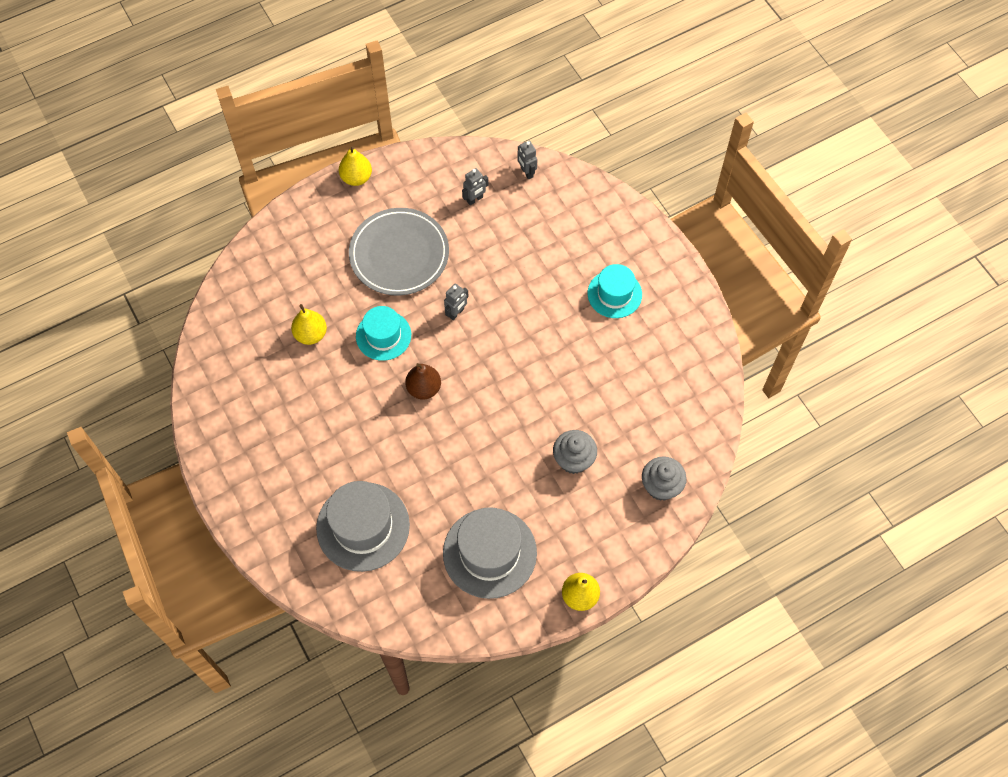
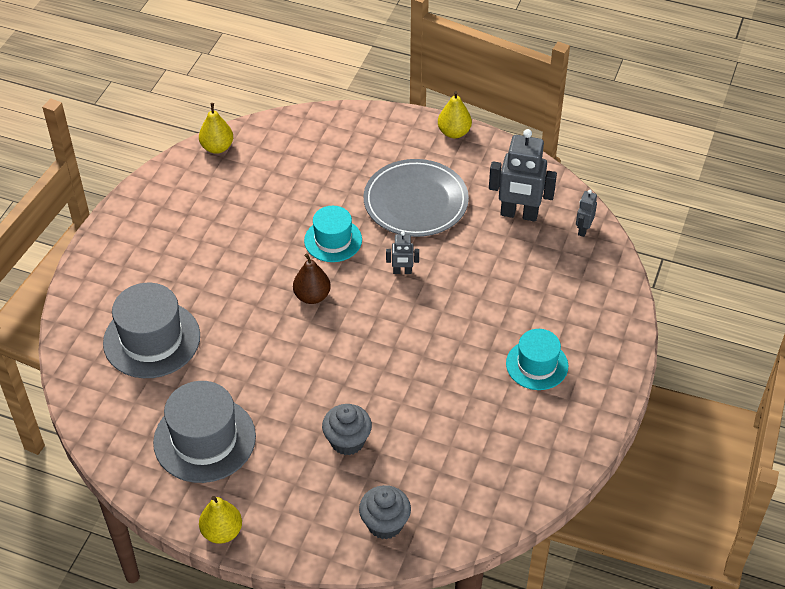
camera: 50 degrees right, 15 degrees down
(311, 334) = (288, 197): yellow pear -> yellow pear (217, 147)
(475, 199) = (519, 214): grey robot -> grey robot, size x2.03

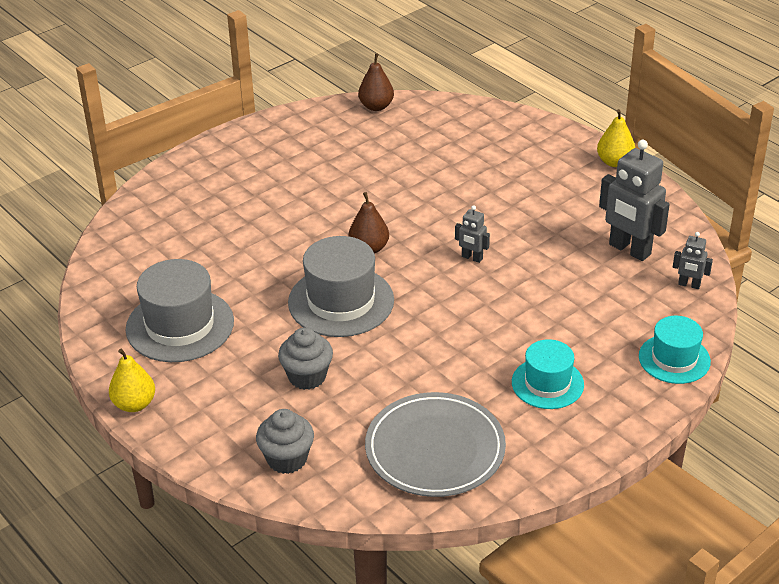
camera: 30 degrees right, 10 degrees down
(152, 339) = (198, 232): grey hat -> grey hat (341, 301)
(217, 147) = (376, 106): yellow pear -> brown pear
(333, 240) = (425, 211): turquoise hat -> turquoise hat (674, 359)
(415, 202) = (530, 206): grey plate -> grey plate (435, 449)
(583, 230) = (689, 285): grey robot -> grey robot turned 120 degrees counterclockwise

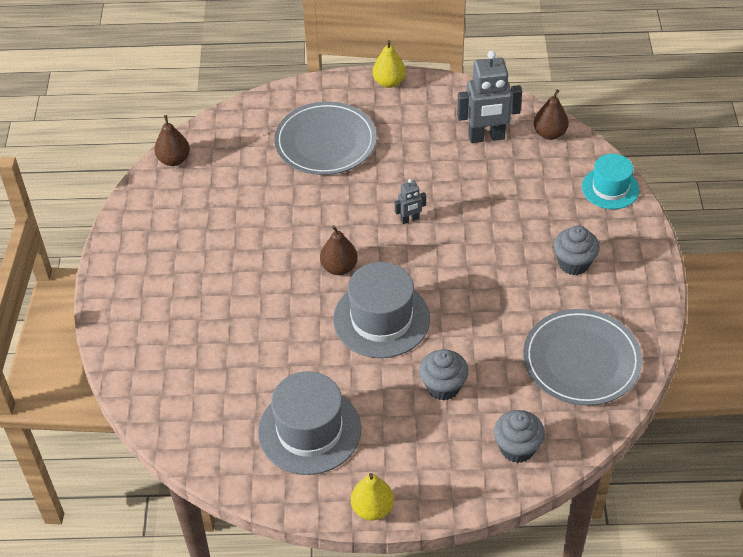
camera: 50 degrees left, 10 degrees up
(497, 167) = (325, 142): none -> grey plate
(547, 383) = (573, 263): turquoise hat -> grey cupcake
(689, 285) = (549, 134): grey robot -> brown pear

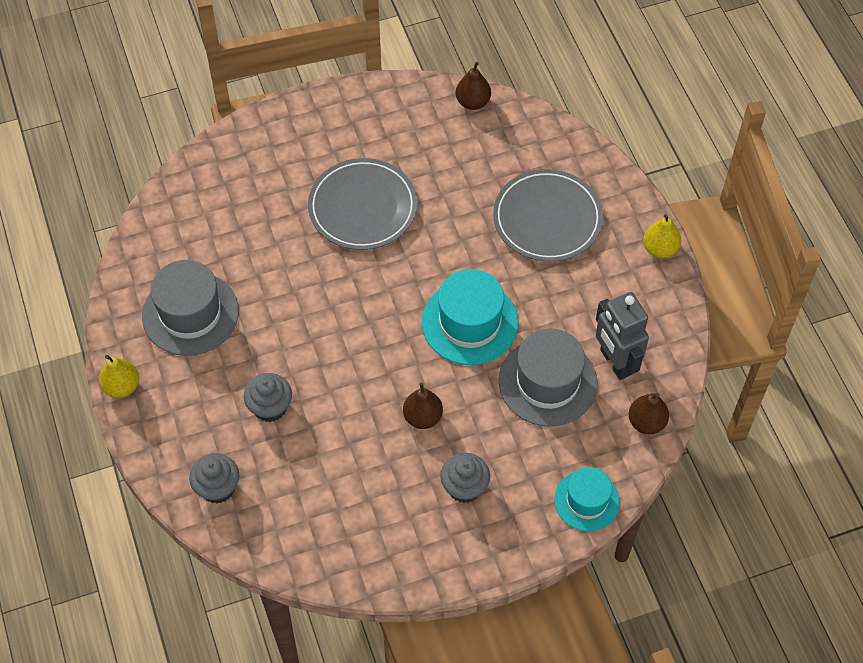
camera: 70 degrees right, 10 degrees up
(339, 267) = (385, 280): brown pear -> brown pear (423, 417)
(381, 319) = (334, 334): grey hat -> grey hat (547, 382)
(410, 219) = (470, 322): grey robot -> turquoise hat
(581, 360) = (338, 522): grey plate -> grey plate (362, 207)

